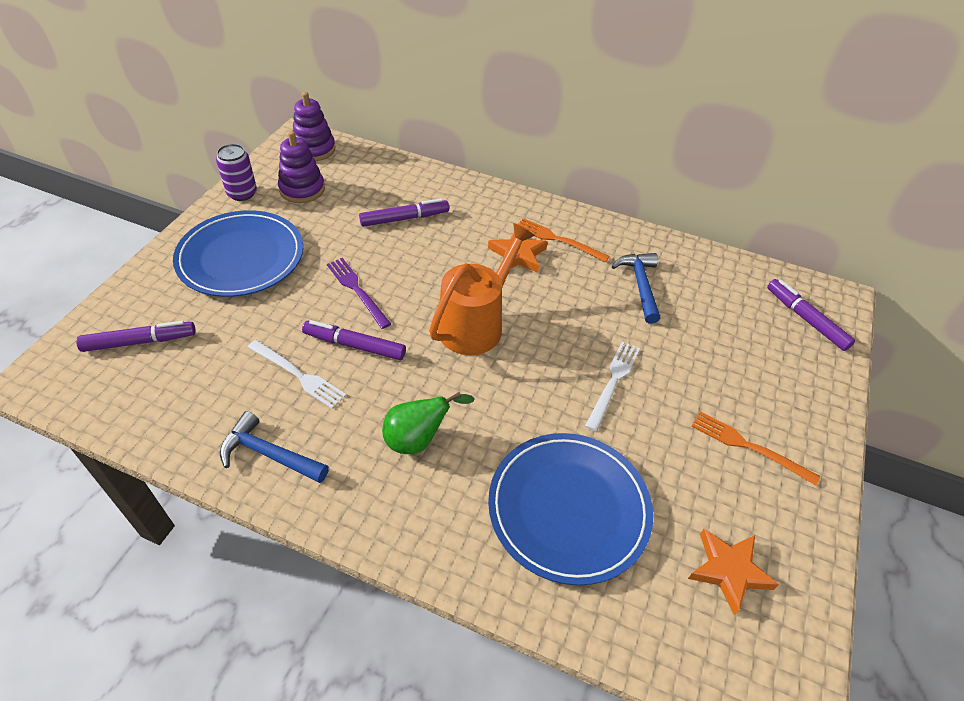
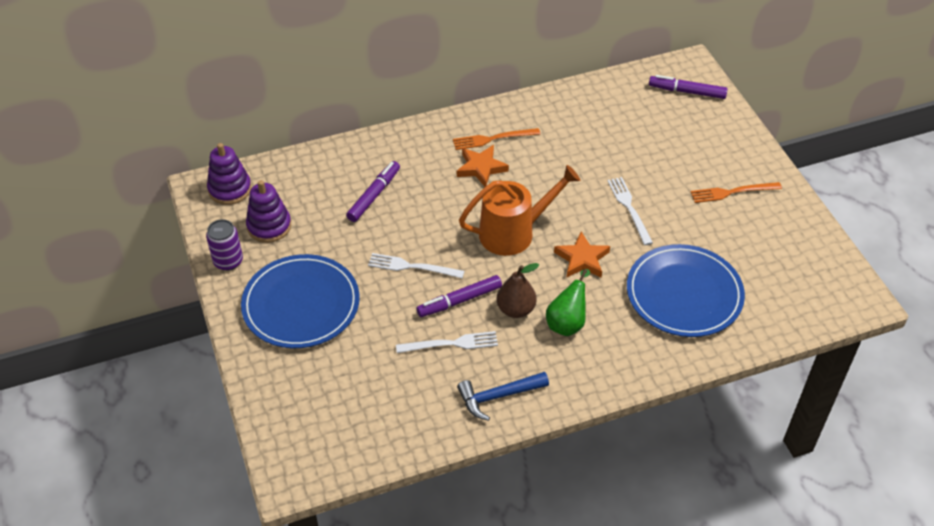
camera: 40 degrees left, 0 degrees up
(140, 342) = (320, 406): purple marker -> none
(357, 290) = (412, 267): purple fork -> white fork
(389, 390) = (515, 309): none -> brown pear
(475, 324) = (513, 232): orange watering can -> orange watering can turned 75 degrees clockwise
(640, 285) = (577, 135): blue hammer -> none
(729, 571) = (784, 263): orange star -> orange star (582, 259)

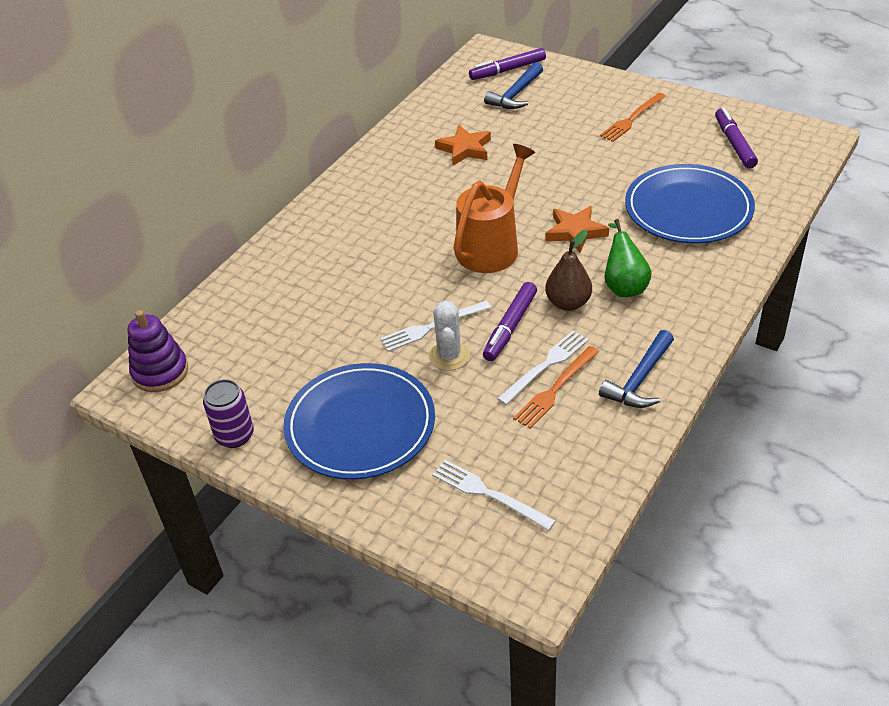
camera: 35 degrees left, 5 degrees down
(269, 226) = (243, 379): purple stacking toy -> none
(374, 195) = (323, 291): purple marker -> purple marker (734, 144)
(400, 295) = (449, 356): none -> white cactus
(481, 168) = (400, 214): orange star -> orange star (465, 149)
(493, 139) = (383, 187): orange fork -> orange fork (555, 389)
(629, 208) = (566, 174): white fork -> white fork (489, 494)
(669, 117) = (516, 94): none -> blue hammer

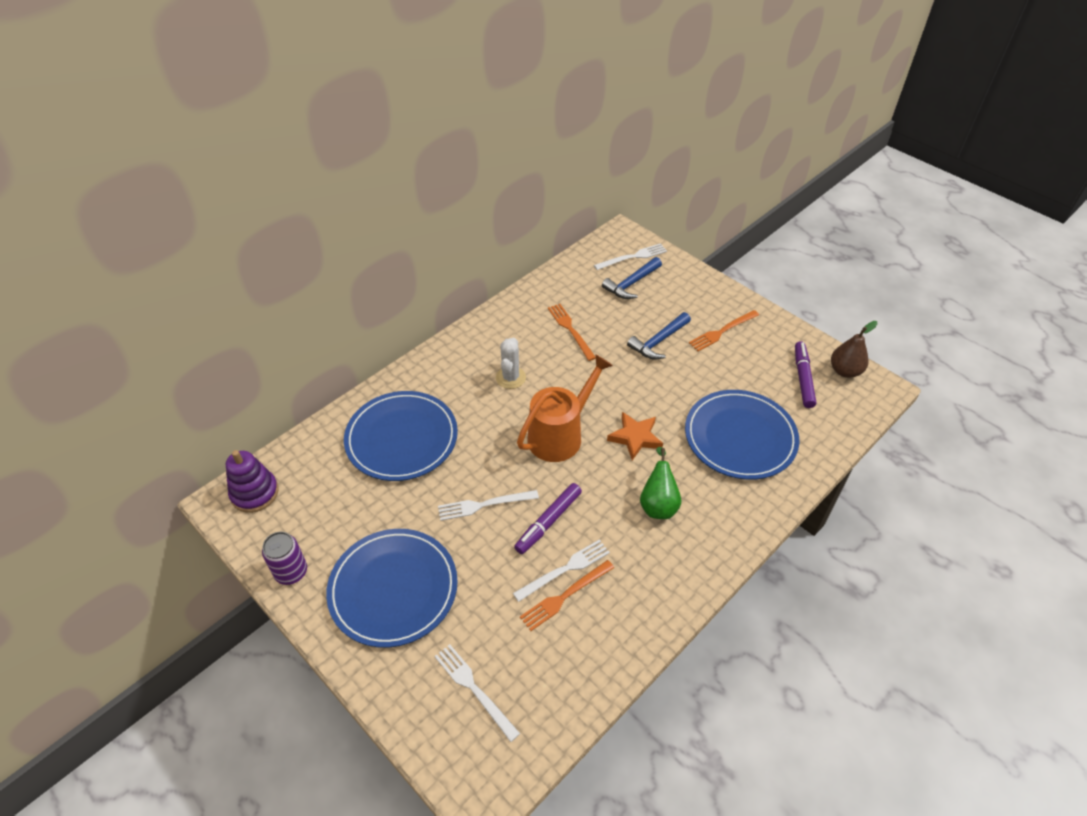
camera: 10 degrees right, 5 degrees up
(313, 286) = (402, 438): none -> blue plate
(449, 356) = (488, 538): white cactus -> white cactus (510, 378)
(465, 149) = (570, 330): orange star -> orange fork
(507, 70) = (633, 257): purple marker -> white fork
(568, 303) = (605, 509): brown pear -> brown pear (845, 371)
(640, 379) = (639, 605): blue hammer -> blue hammer (658, 341)

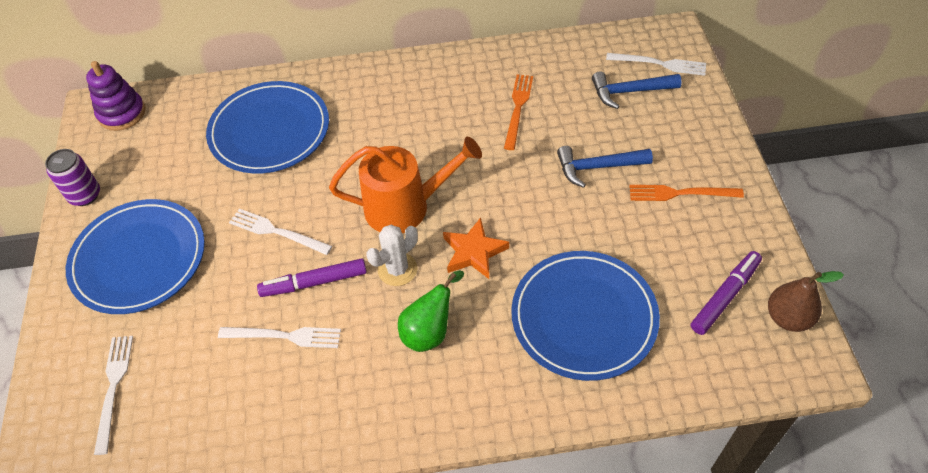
camera: 40 degrees right, 5 degrees up
(510, 378) = (415, 126): white cactus -> white cactus (397, 269)
(565, 596) = (261, 360): orange fork -> none

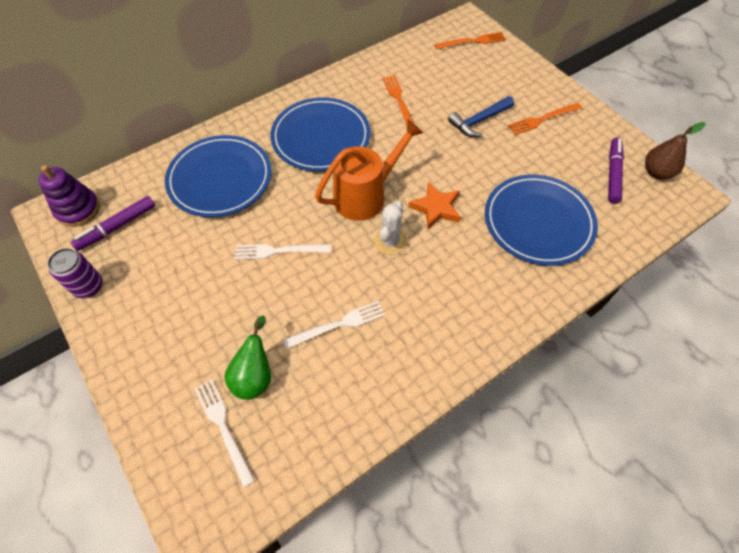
camera: 30 degrees left, 5 degrees up
(139, 259) = (175, 317): blue plate -> blue plate (321, 137)
(314, 282) = (334, 276): purple marker -> purple marker (117, 227)
(430, 331) = (443, 275): green pear -> green pear (255, 375)
(629, 92) = (465, 65): blue hammer -> none
(659, 64) = (472, 41): white fork -> orange fork

